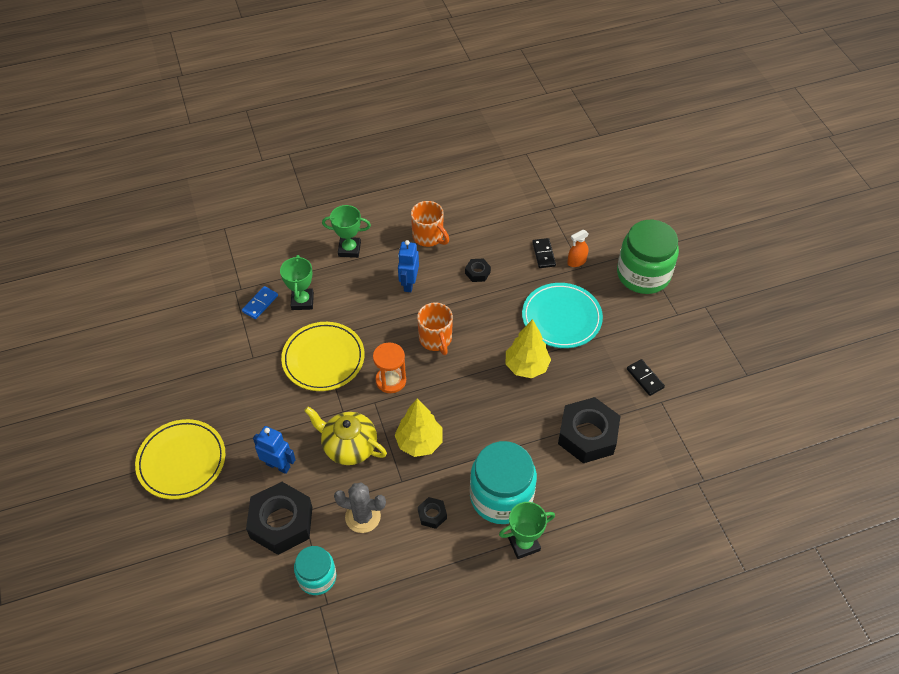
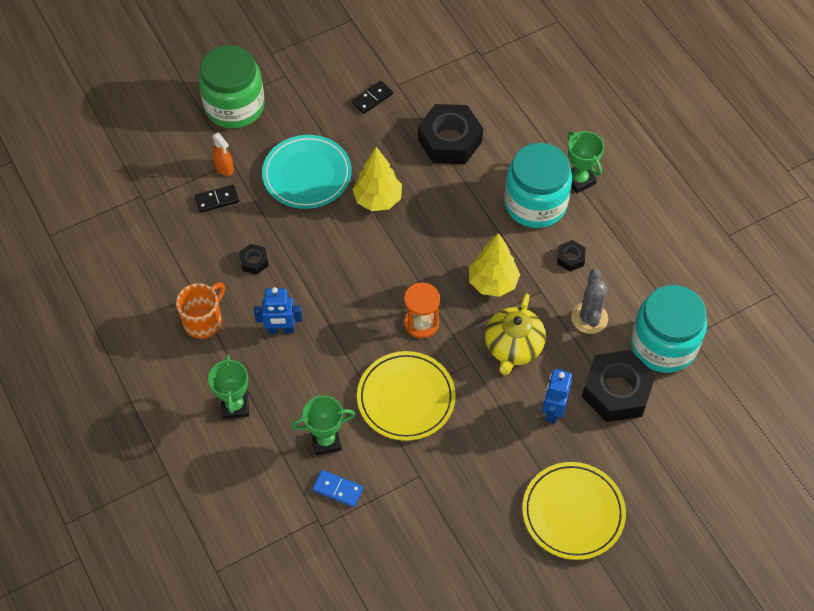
camera: 100 degrees left, 5 degrees up
(317, 577) = (663, 345): turquoise jar -> turquoise jar, size x1.71
(436, 339) = (358, 289): orange mug -> none

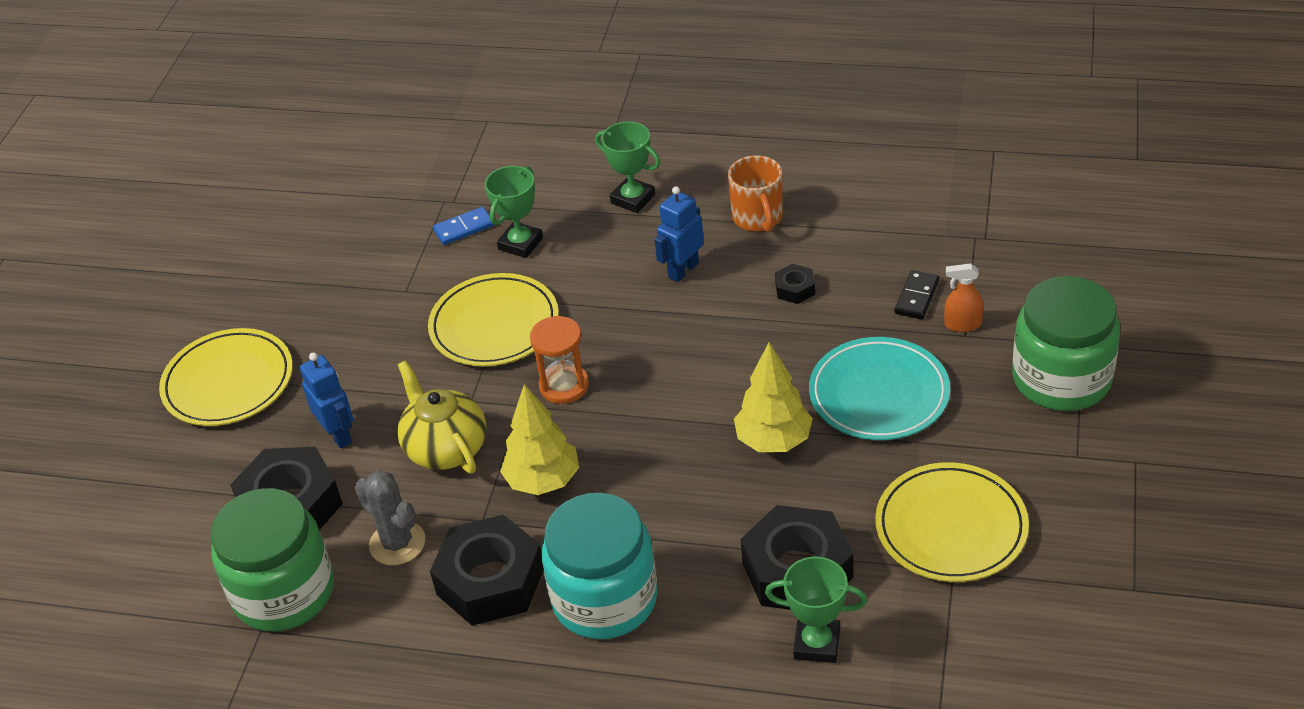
camera: 135 degrees right, 15 degrees down
(372, 98) = (951, 527): black domino -> yellow plate
(570, 258) = (490, 581): black nut -> black nut, size x2.22
(579, 180) = (589, 676): green trophy -> green trophy (817, 644)
(663, 345) = (284, 592): turquoise jar -> green jar

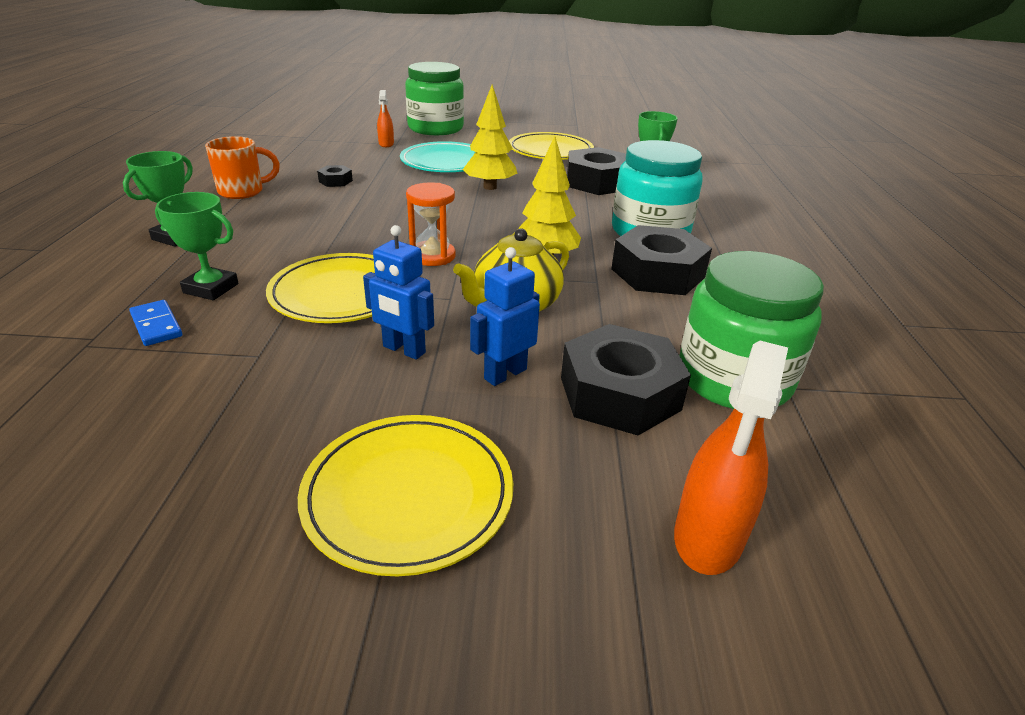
camera: 105 degrees left, 10 degrees down
(137, 525) = (708, 537): none -> orange spray bottle
(397, 543) = (640, 319): grey cactus -> none
(683, 270) = (295, 215): blue robot -> blue robot (403, 350)
(916, 297) = (357, 152): black domino -> none

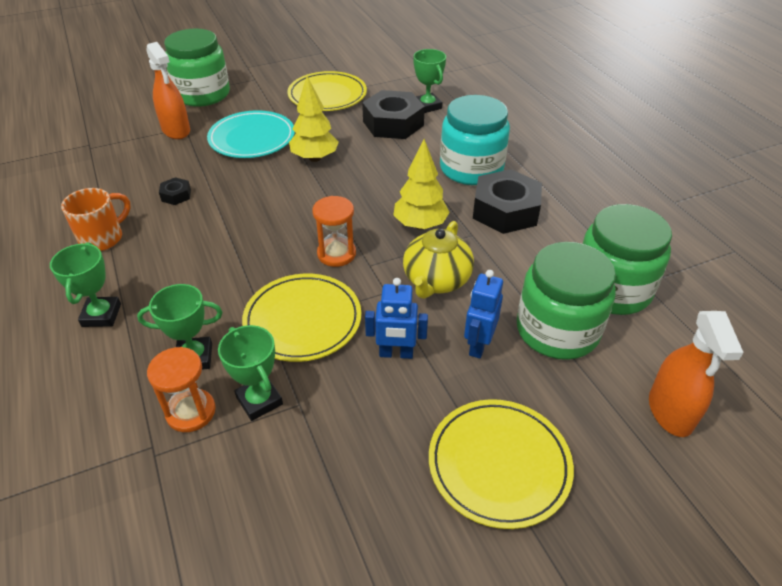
camera: 25 degrees left, 10 degrees up
(157, 325) = (191, 412): blue domino -> orange hourglass
(225, 339) = (259, 401): none -> green trophy
(386, 144) = (176, 130): orange spray bottle -> orange spray bottle, size x1.75
(619, 393) = (557, 330): black nut -> green jar

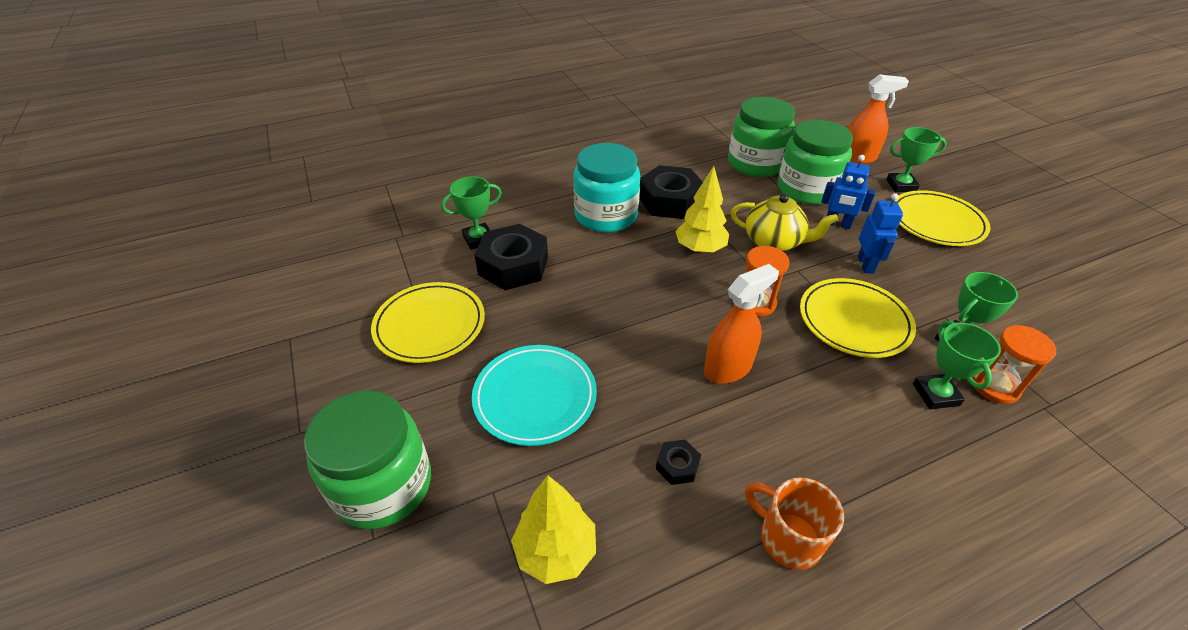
camera: 90 degrees left, 0 degrees up
(101, 315) = (921, 496): green trophy -> green trophy (901, 185)
(176, 130) = (501, 503): orange spray bottle -> orange spray bottle (728, 368)
(315, 158) = (585, 329): yellow tree -> yellow tree (555, 551)

